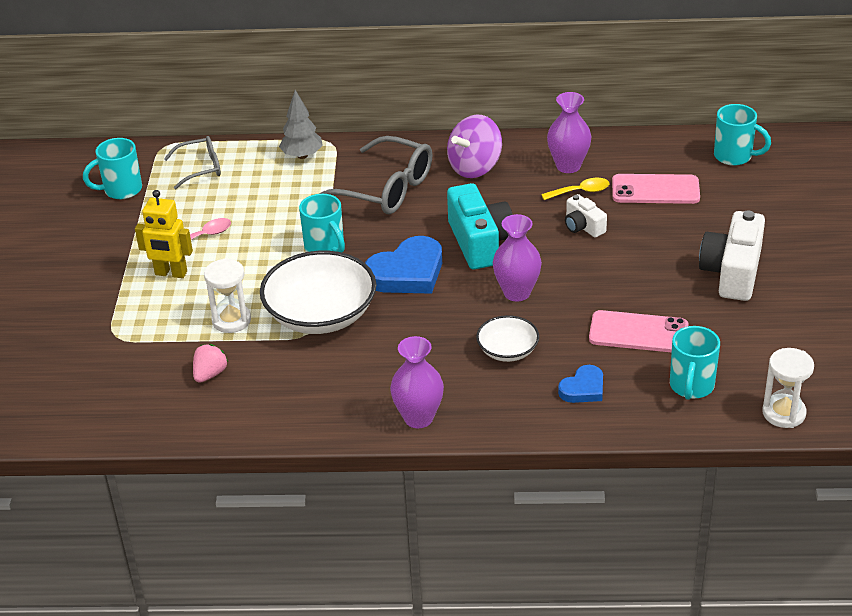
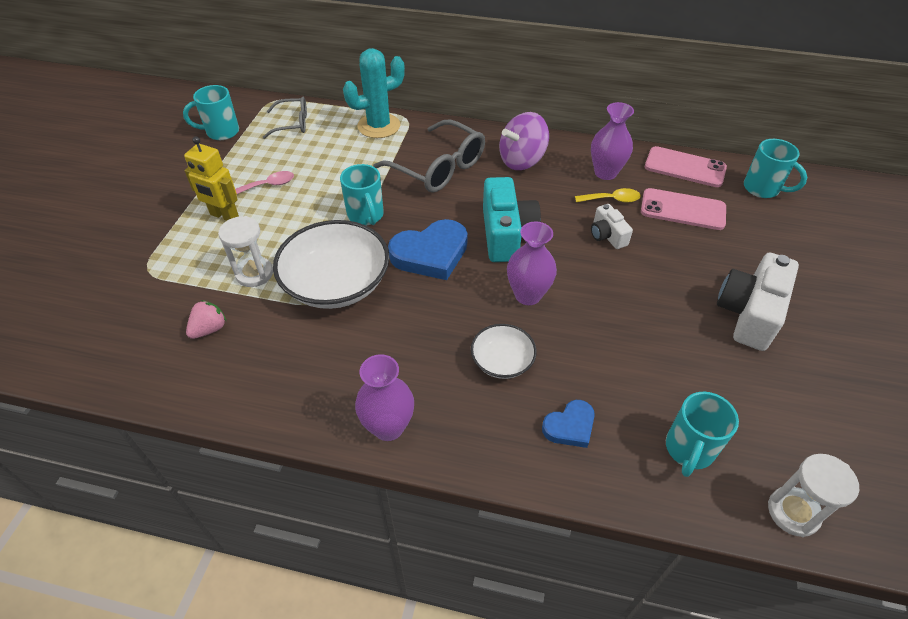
camera: 10 degrees right, 10 degrees up
(302, 155) = (379, 126): grey tree -> turquoise cactus
(638, 333) = (641, 367): pink phone -> pink phone (685, 167)

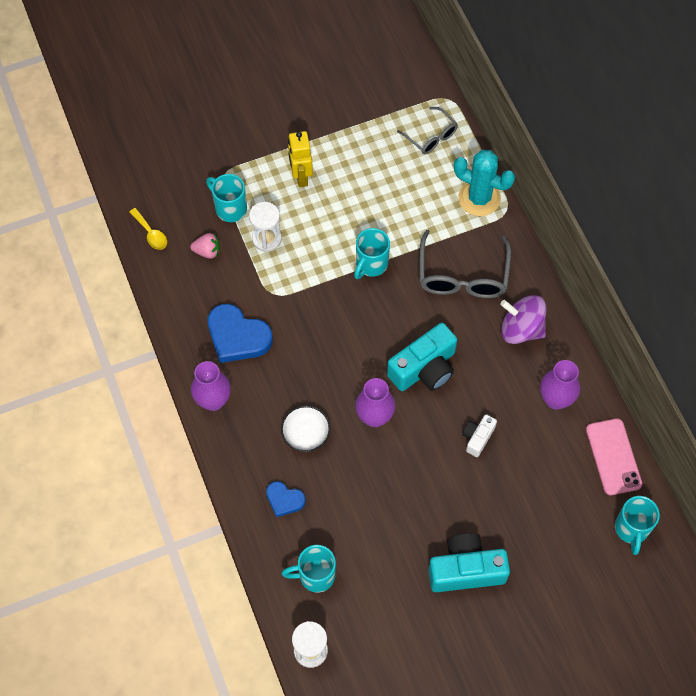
camera: 55 degrees right, 15 degrees up
(221, 132) = (381, 98): turquoise mug -> turquoise mug (230, 208)
(268, 185) = (351, 178): pink spoon -> none
(336, 283) = (295, 293): white bowl -> none
(430, 254) = (366, 332): blue heart -> blue heart (237, 336)
(612, 199) = (524, 421): yellow spoon -> yellow spoon (151, 233)
(682, 209) = (553, 478): pink phone -> none
(749, 313) = (466, 570): white camera -> turquoise camera

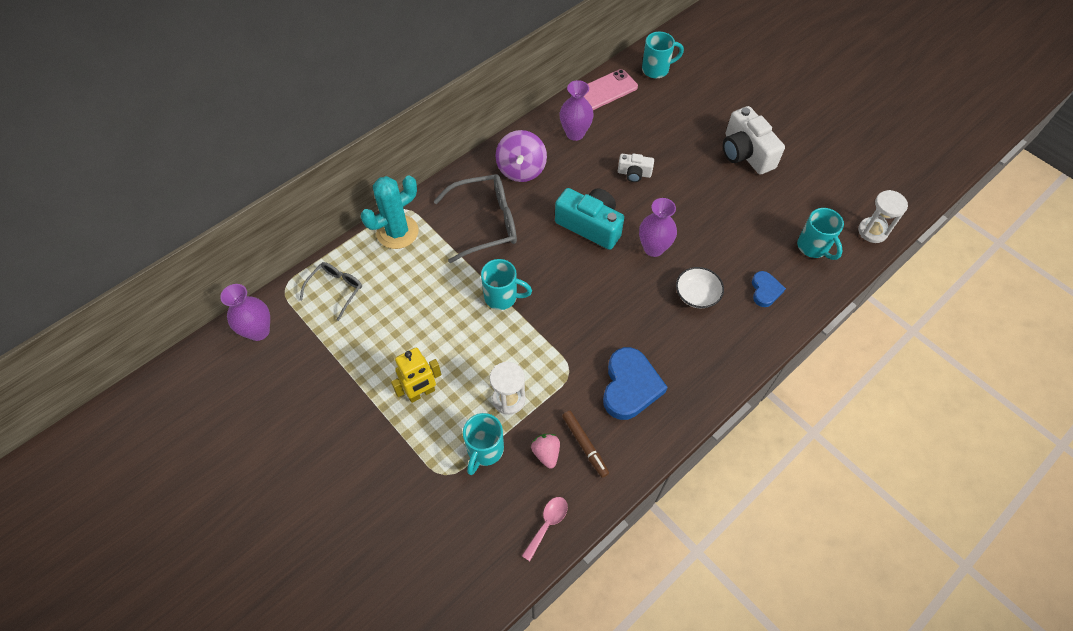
camera: 110 degrees left, 5 degrees down
(151, 233) = (547, 524): yellow spoon -> pink spoon
(201, 282) = (585, 445): none -> brown marker
(213, 401) = (706, 383): purple vase -> purple vase (258, 331)
(466, 570) = (745, 153): turquoise camera -> white camera
(479, 198) = (397, 232): turquoise cactus -> turquoise cactus turned 45 degrees clockwise

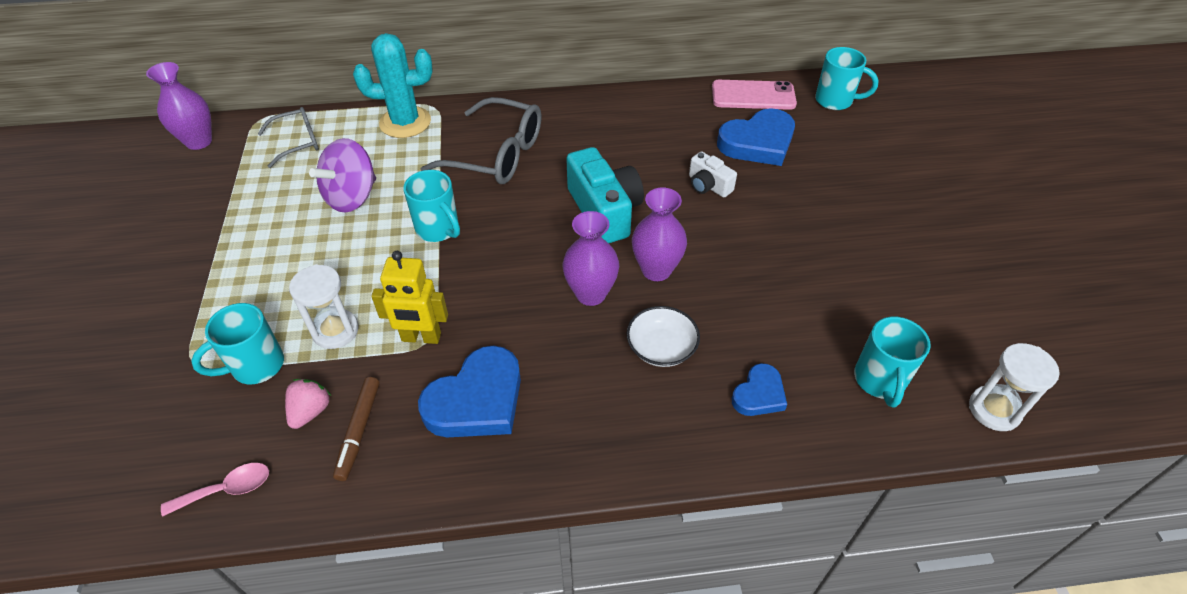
camera: 35 degrees right, 10 degrees down
(421, 393) = (263, 272): yellow robot -> yellow robot (421, 337)
(521, 169) = (584, 126): purple spinning top -> purple spinning top (352, 197)
(575, 133) = (677, 119): purple vase -> purple vase (591, 294)
(637, 126) = (758, 143): none -> blue heart
(745, 153) = (876, 229): white camera -> none

